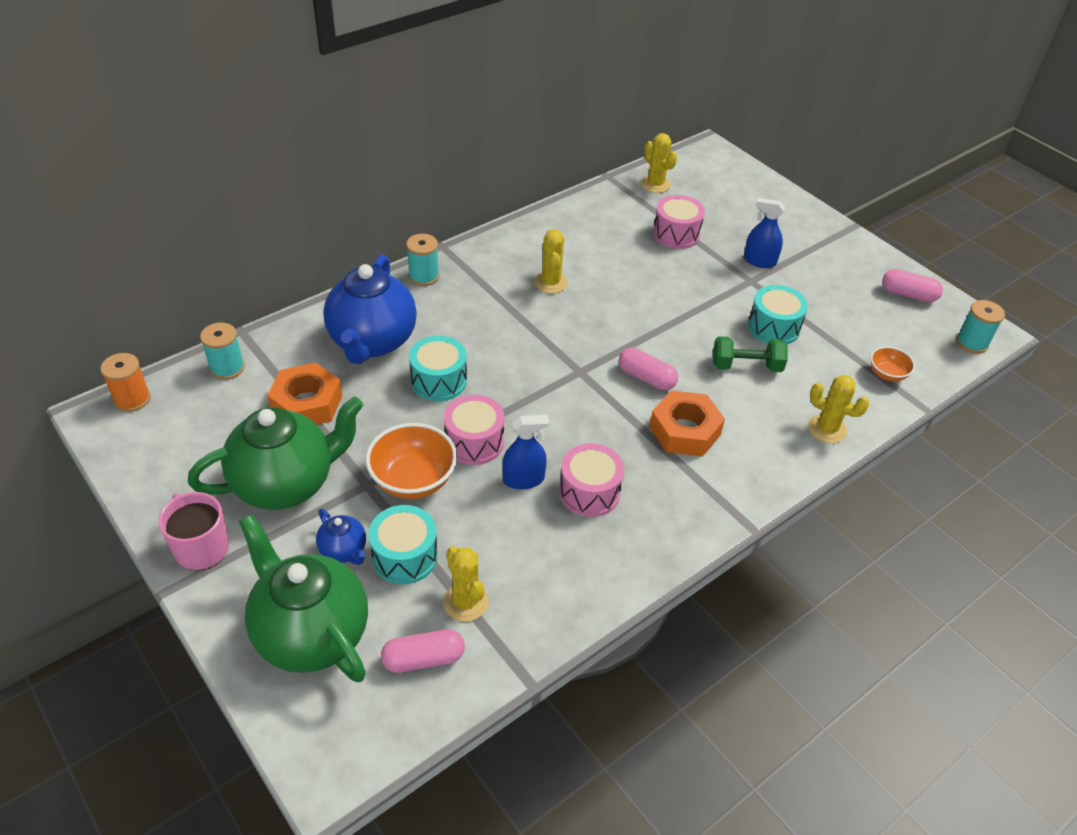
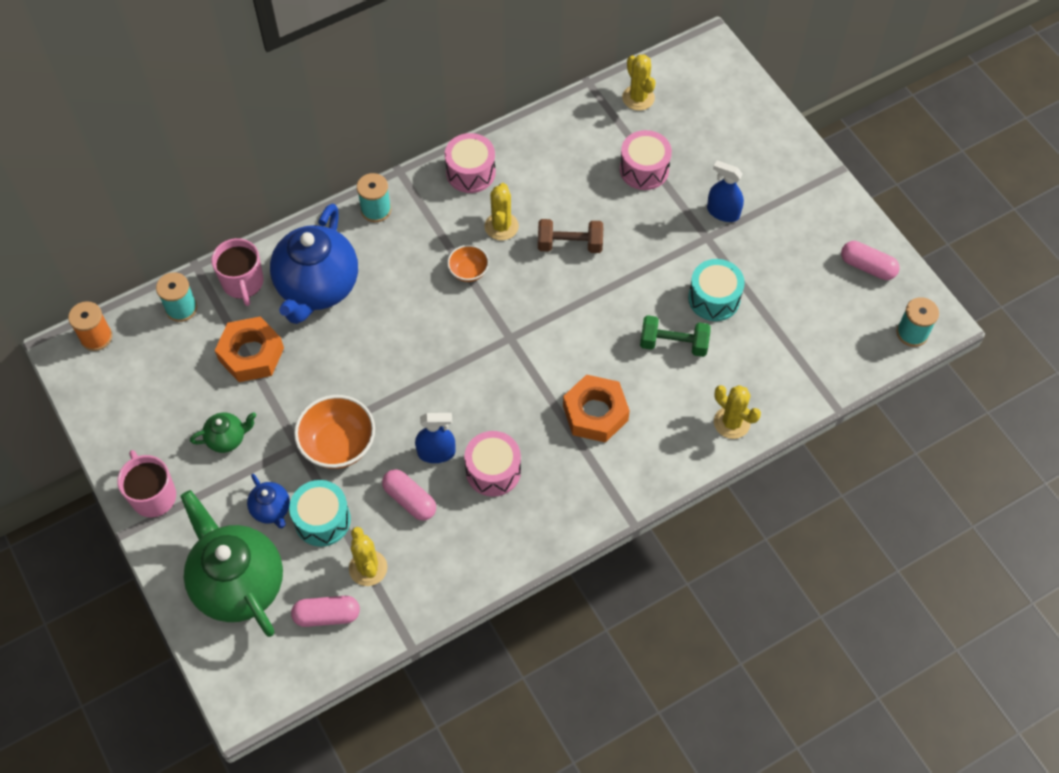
camera: 10 degrees right, 15 degrees up
(286, 484) = (227, 439): green teapot -> green teapot, size x0.45
(293, 343) = (243, 283): none -> pink mug
(439, 381) = (374, 338): turquoise drum -> none
(474, 442) = (398, 409): pink drum -> pink drum (470, 172)
(621, 293) = (570, 244): none -> brown dumbbell
(646, 378) = (572, 350): pink capsule -> pink capsule (410, 500)
(887, 374) = (811, 364): orange bowl -> orange bowl (468, 271)

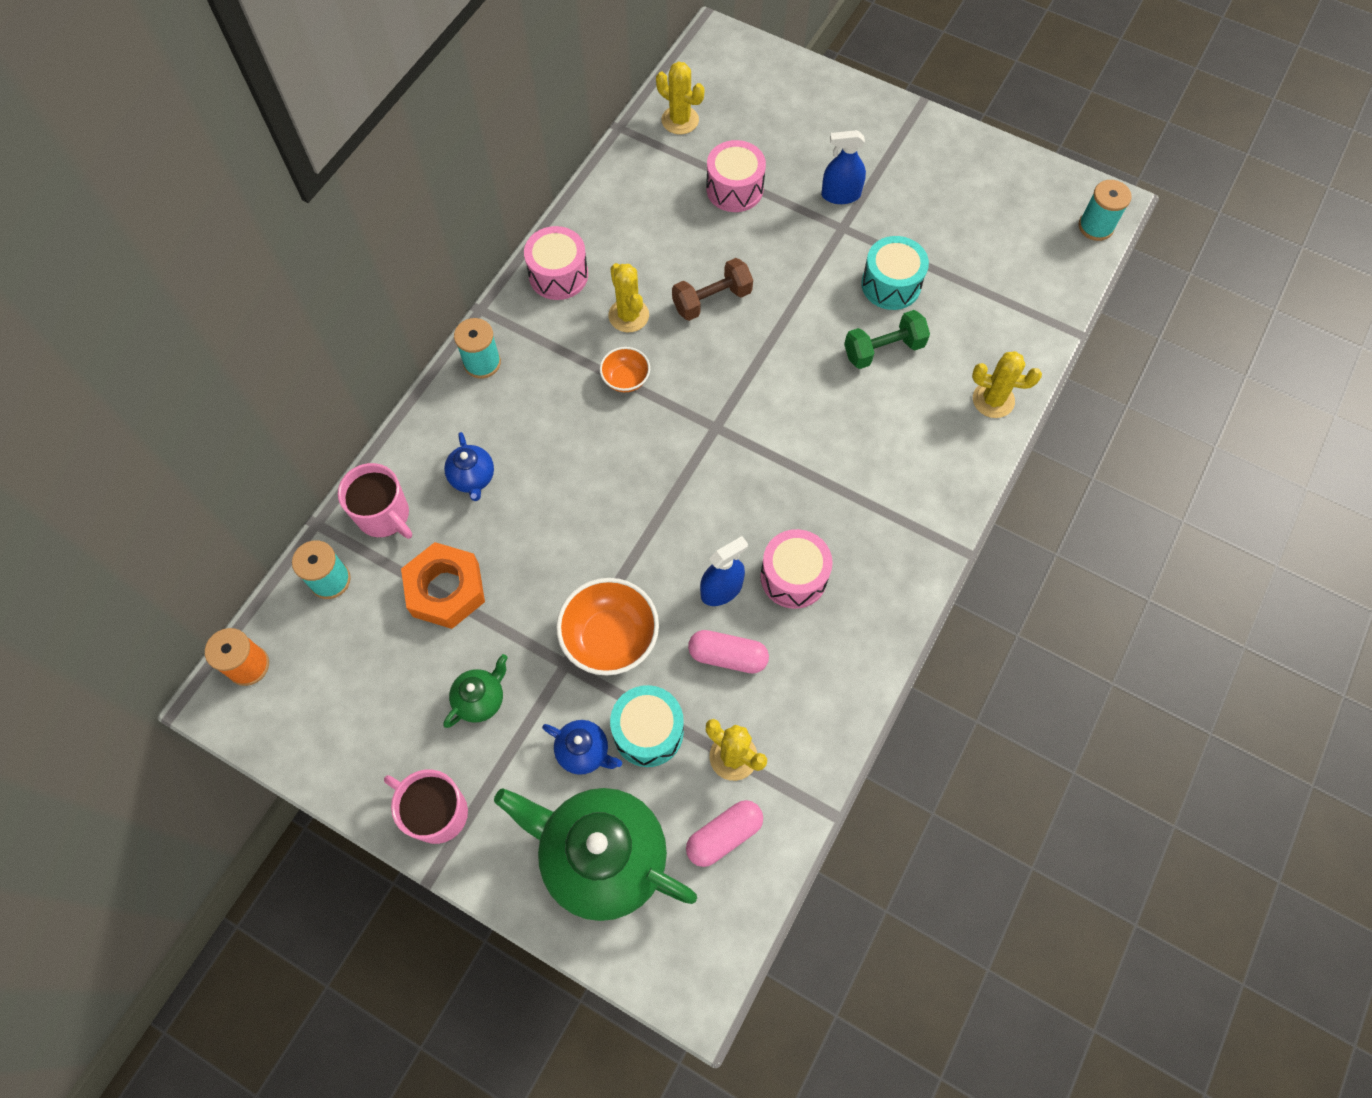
camera: 30 degrees left, 5 degrees up
(317, 287) = (473, 478): blue teapot -> blue teapot, size x0.45
(595, 413) = (855, 460): orange nut -> none
(867, 267) = (1011, 183): pink capsule -> none

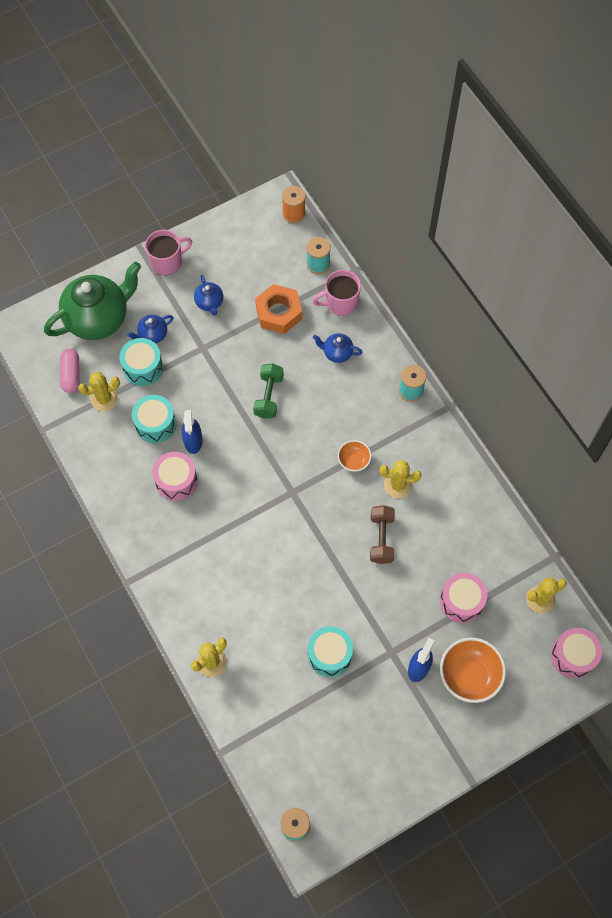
camera: 120 degrees right, 0 degrees up
(481, 699) = (209, 303): green teapot -> blue teapot
(558, 275) = (451, 460): pink drum -> pink drum (573, 656)
(610, 638) = (202, 375): orange bowl -> orange bowl (469, 675)
(727, 656) = (155, 424): pink capsule -> turquoise drum
(883, 350) = (285, 619): green dumbbell -> green dumbbell (268, 396)

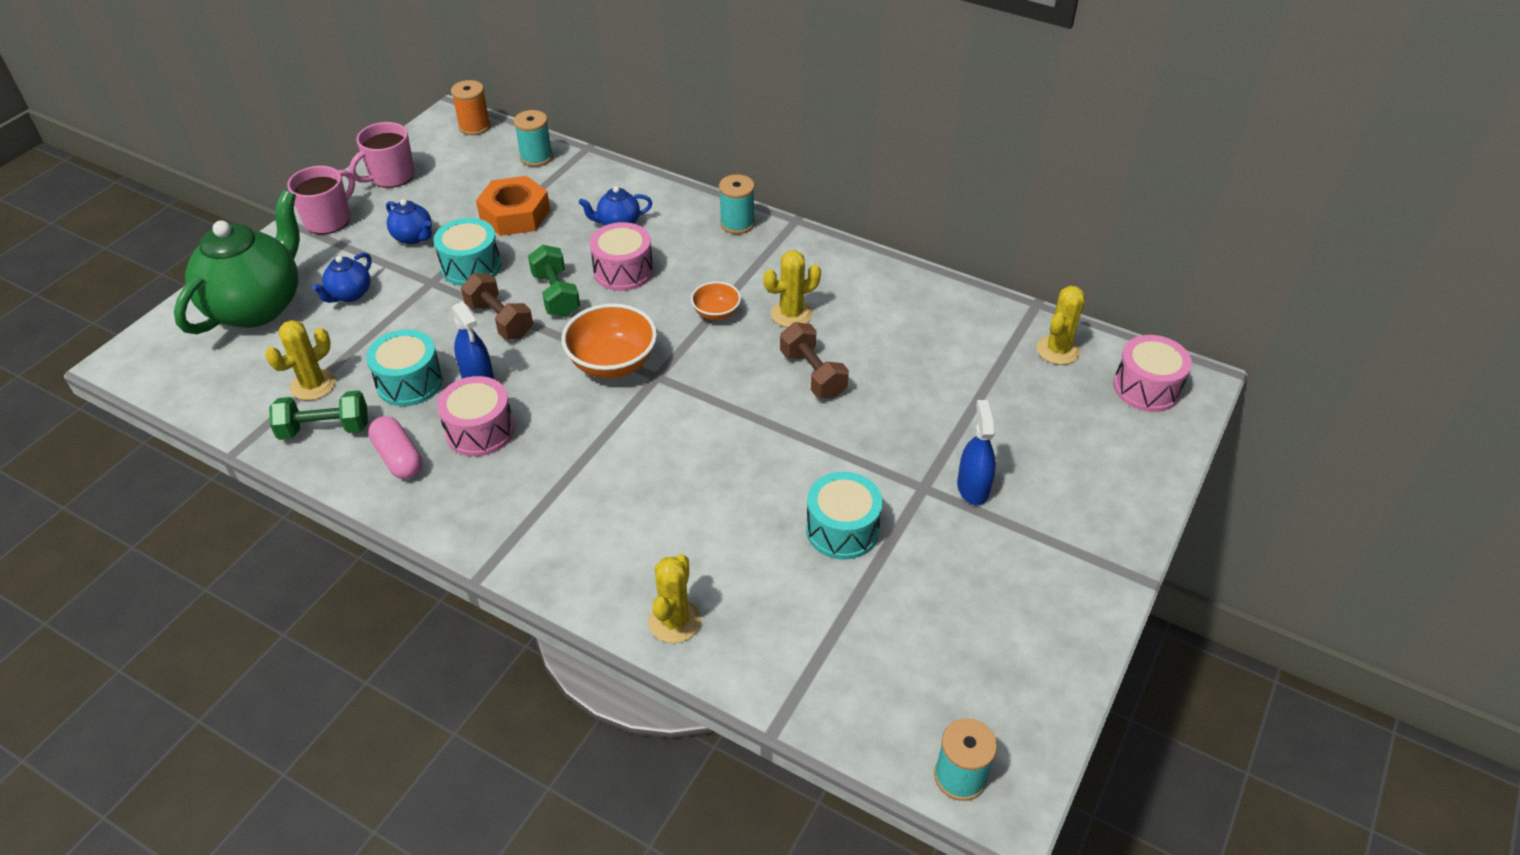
camera: 30 degrees left, 20 degrees down
(71, 375) = (245, 378): pink capsule -> pink capsule (398, 458)
(97, 436) = (325, 429): none -> green dumbbell
(143, 368) = (355, 331): turquoise drum -> turquoise drum (471, 266)
(226, 400) = (500, 320): none -> brown dumbbell
(340, 302) = (589, 180): pink mug -> pink mug (391, 176)
(461, 601) = (966, 394): pink drum -> pink drum (623, 271)
(469, 675) = (1043, 465): orange bowl -> orange bowl (612, 363)

